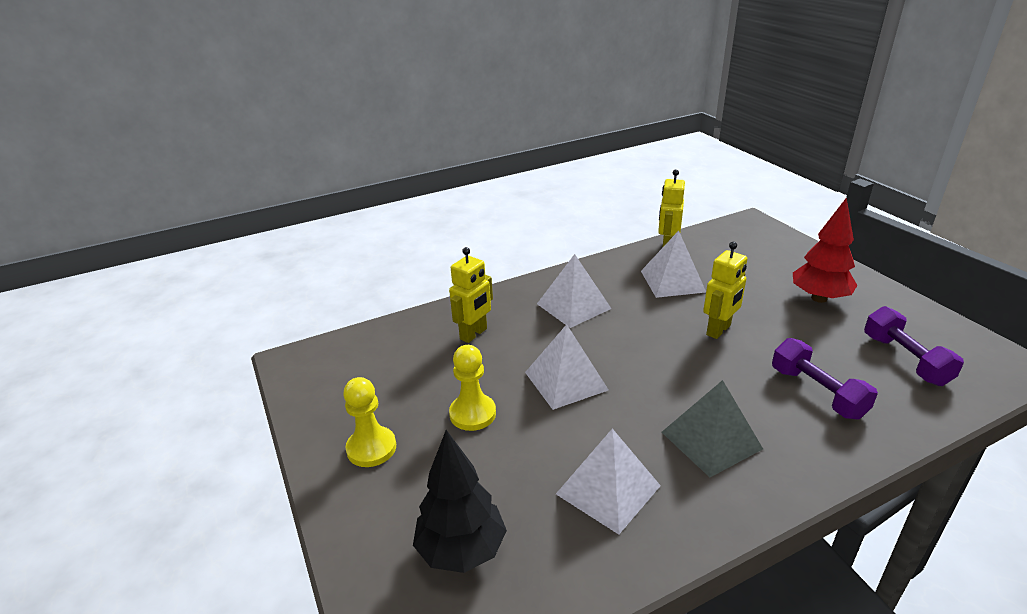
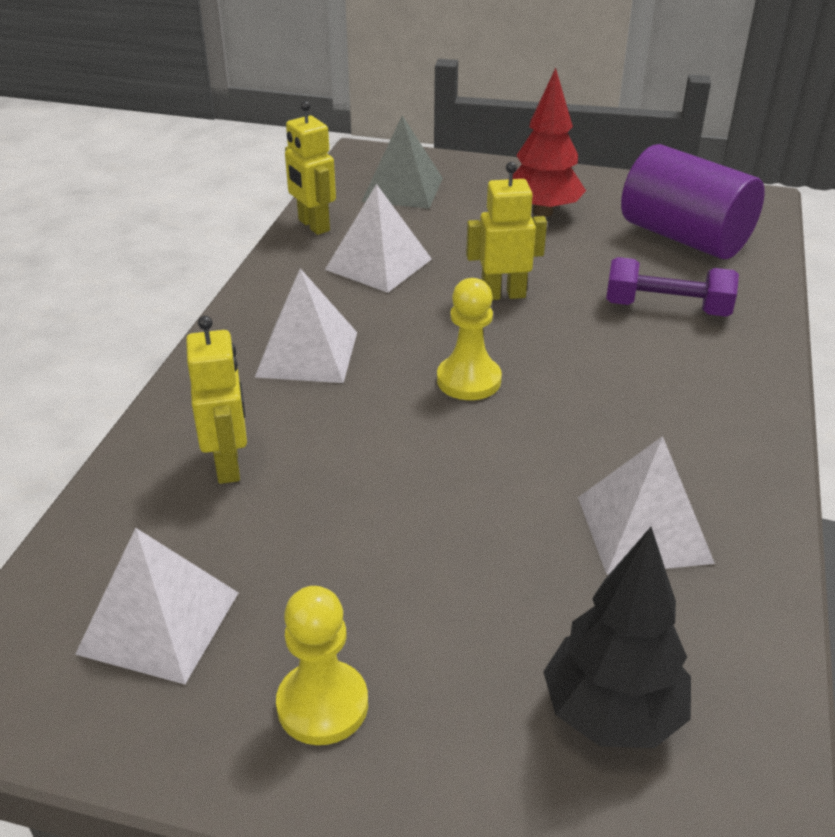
camera: 50 degrees left, 5 degrees up
(472, 414) = (385, 561): yellow pawn -> yellow pawn (469, 380)
(565, 381) = (432, 447): white pyramid -> white pyramid (159, 622)
(711, 440) = (653, 412): grey pyramid -> grey pyramid (402, 189)
(719, 330) = (503, 295): yellow robot -> yellow robot turned 90 degrees counterclockwise
(905, 360) = (684, 237): purple dumbbell -> purple cylinder

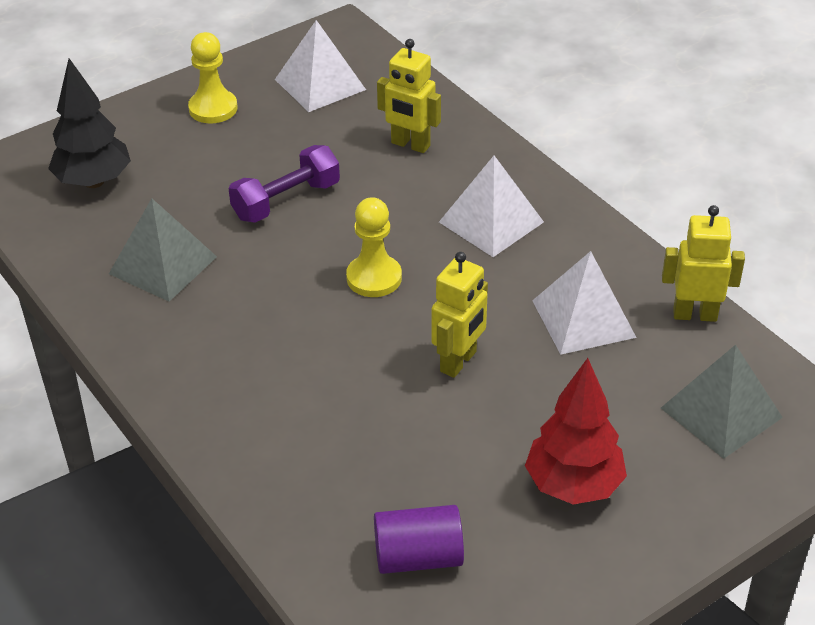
camera: 130 degrees right, 5 degrees up
(643, 529) = (163, 265): white pyramid -> grey pyramid
(667, 308) = (331, 446): purple dumbbell -> purple dumbbell (286, 201)
(684, 237) = (418, 557): purple cylinder -> purple cylinder, size x0.59

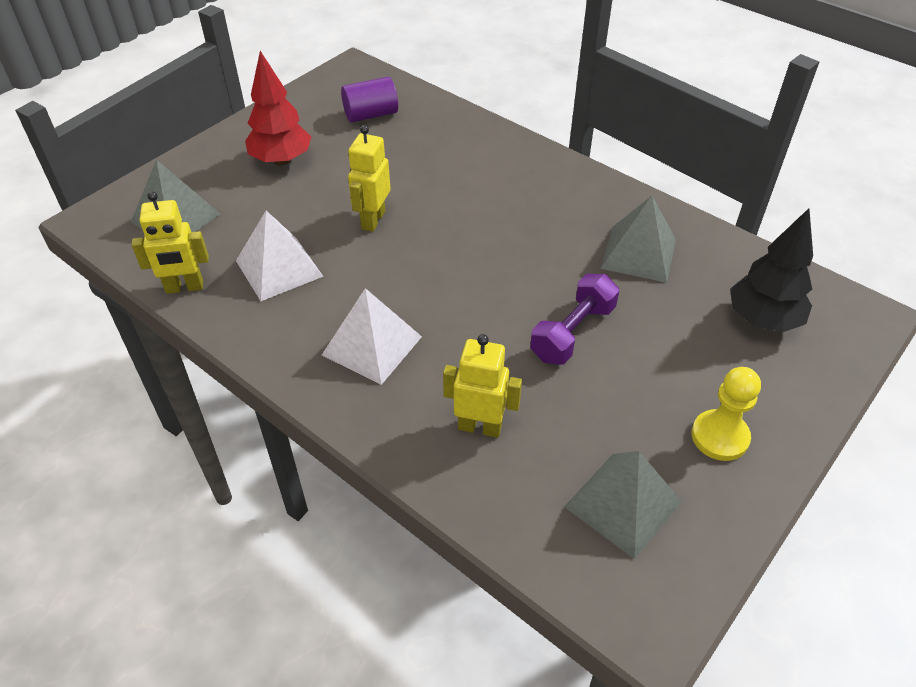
camera: 165 degrees right, 5 degrees up
(320, 84) = (623, 504): white pyramid -> grey pyramid
(374, 278) = (460, 272): yellow pawn -> none

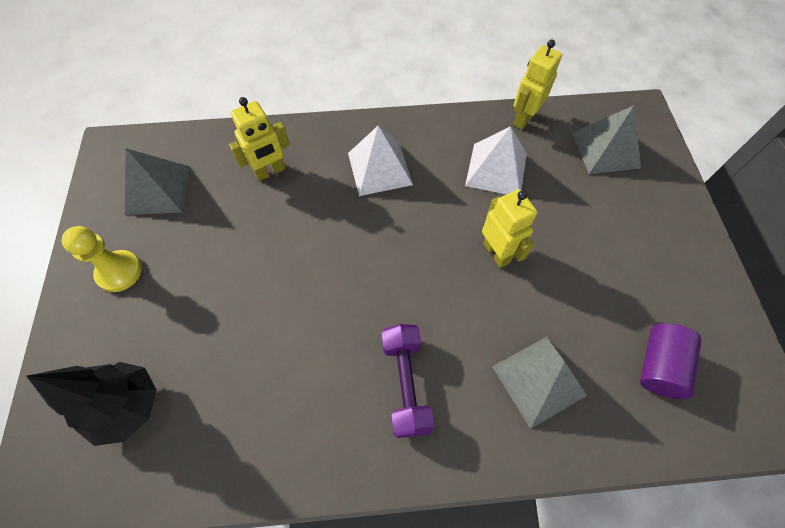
camera: 135 degrees right, 15 degrees up
(281, 160) = (631, 248): red tree -> none
(572, 332) = (268, 274): purple dumbbell -> purple dumbbell (406, 384)
(638, 253) = (274, 397): grey pyramid -> grey pyramid (538, 380)

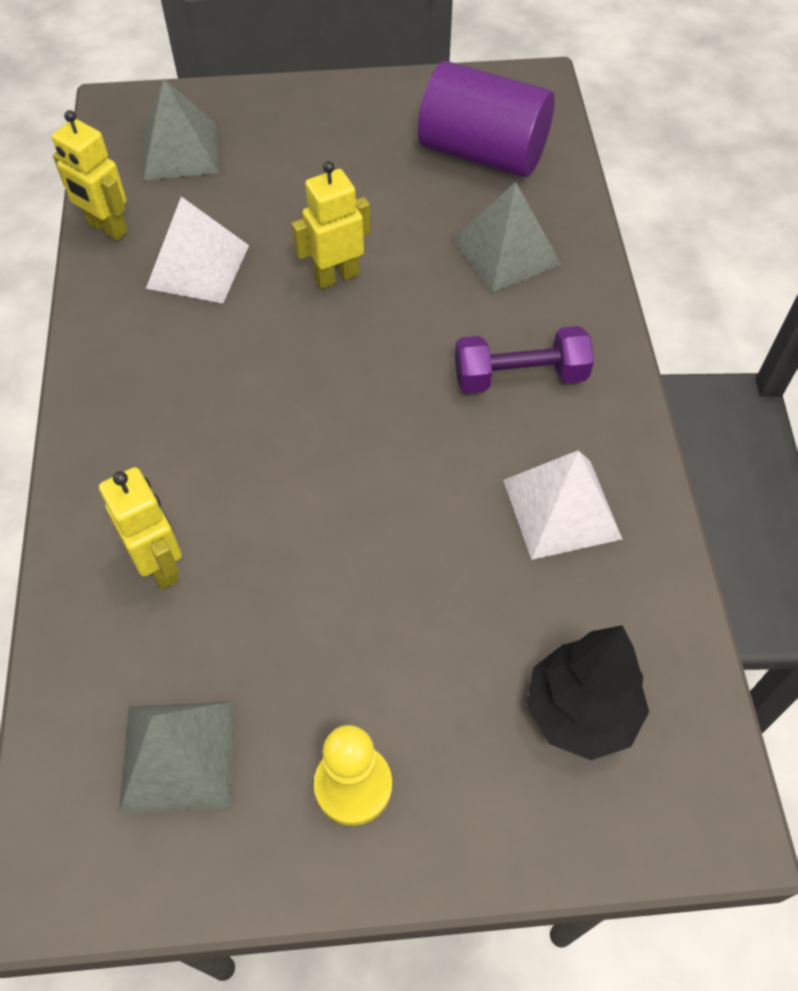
camera: 90 degrees left, 5 degrees down
(379, 168) = (176, 407): white pyramid -> white pyramid (562, 509)
(659, 366) = (483, 153): purple cylinder -> purple cylinder, size x1.70

